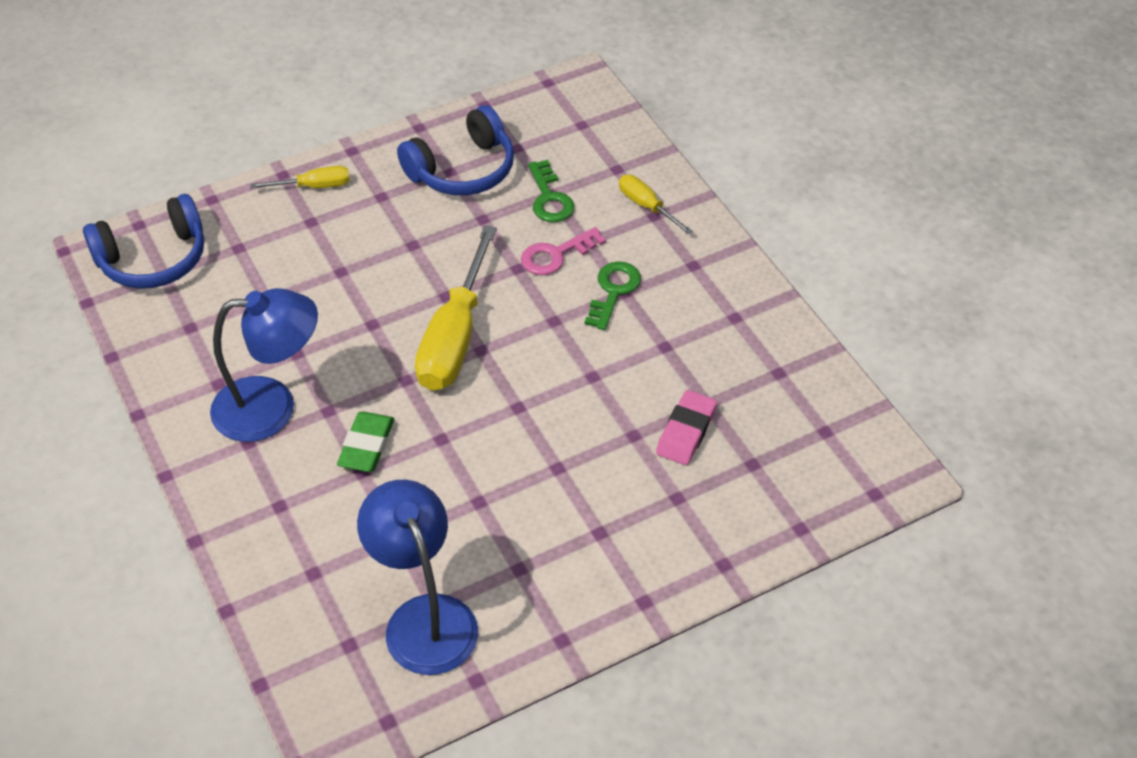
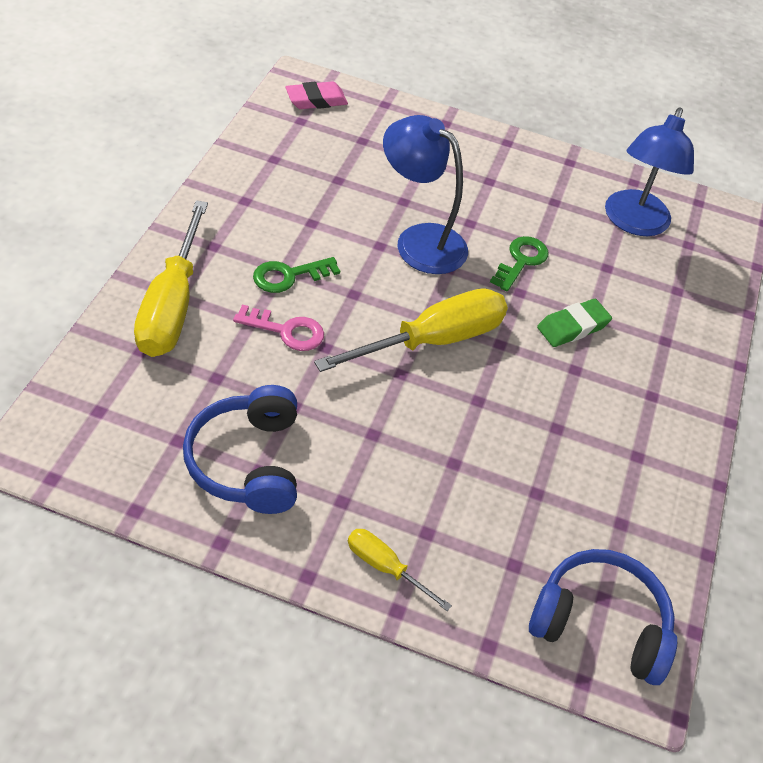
camera: 140 degrees left, 0 degrees up
(272, 407) = (613, 404): blue lamp -> blue lamp (419, 241)
(462, 169) = (248, 462): blue headphones -> blue headphones turned 105 degrees counterclockwise
(549, 198) = (224, 374): green key -> green key (521, 261)
(646, 206) = (172, 305): yellow screwdriver -> yellow screwdriver, size x2.02
(686, 431) = (373, 178): pink eraser -> pink eraser (316, 100)

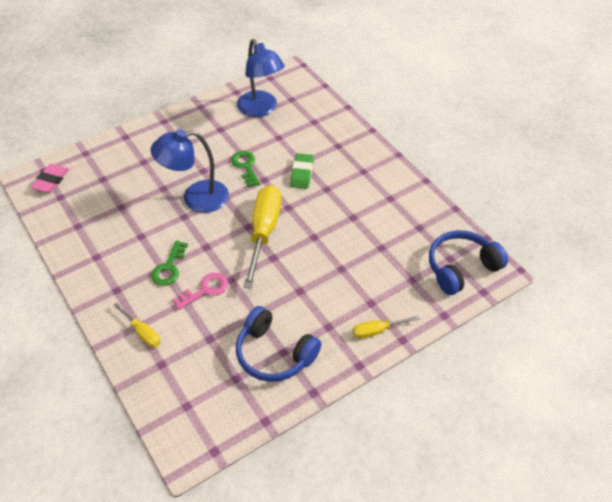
camera: 45 degrees left, 0 degrees up
(172, 305) = (142, 332): yellow screwdriver -> yellow screwdriver, size x0.50

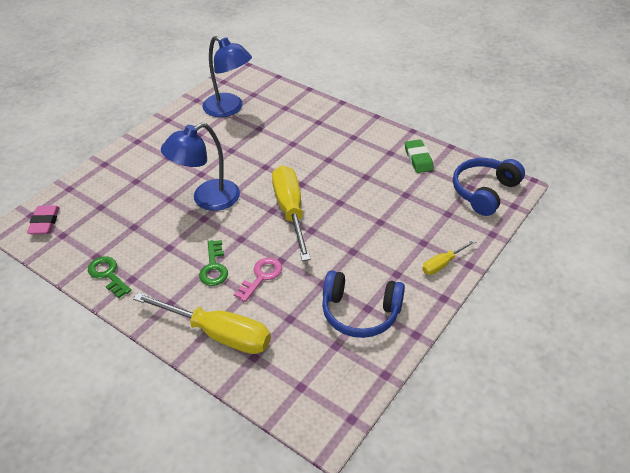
camera: 20 degrees left, 5 degrees down
(142, 332) = (218, 334): yellow screwdriver -> yellow screwdriver, size x2.02
(245, 166) = (241, 160): green key -> green key (108, 274)
(302, 173) = (298, 152): green eraser -> green eraser (418, 159)

